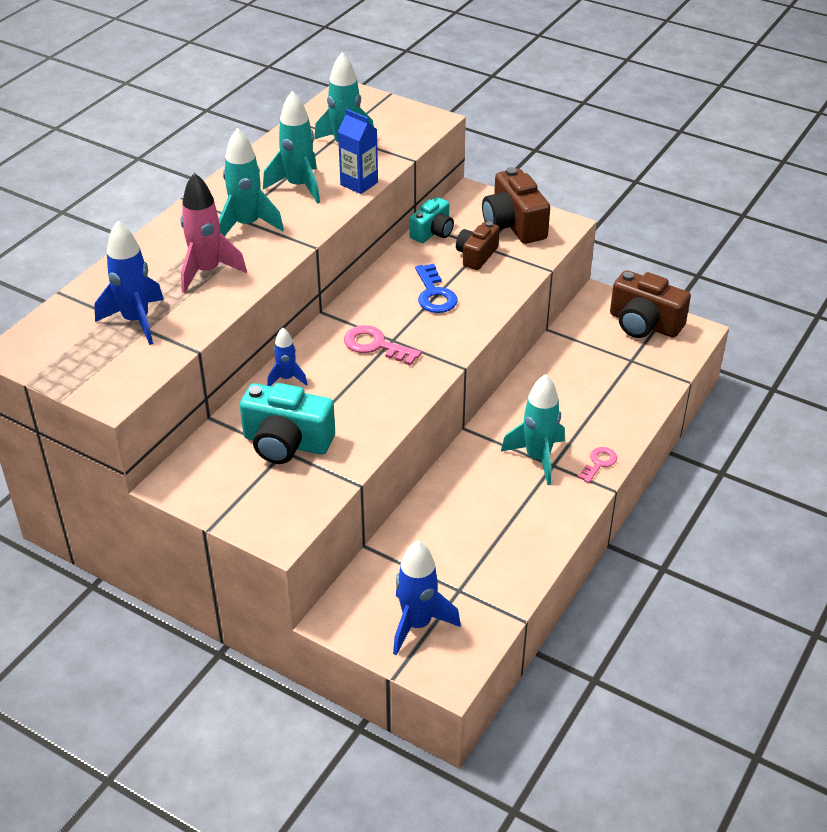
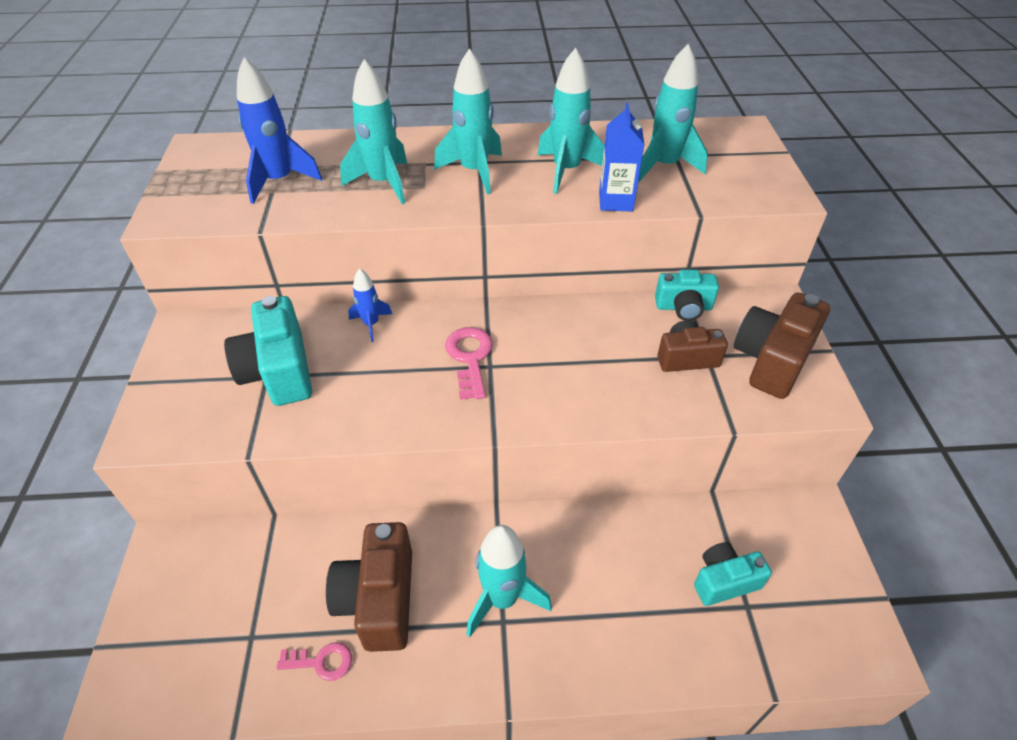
camera: 55 degrees right, 5 degrees up
(207, 271) = (383, 183): pink rocket -> turquoise rocket
(417, 624) = (182, 625): blue rocket -> none
(434, 294) = (589, 359): blue key -> none
(599, 463) = (542, 671): pink key -> pink key (321, 662)
(609, 360) = (724, 581): none -> turquoise camera
(644, 324) = (823, 584): brown camera -> brown camera (379, 599)

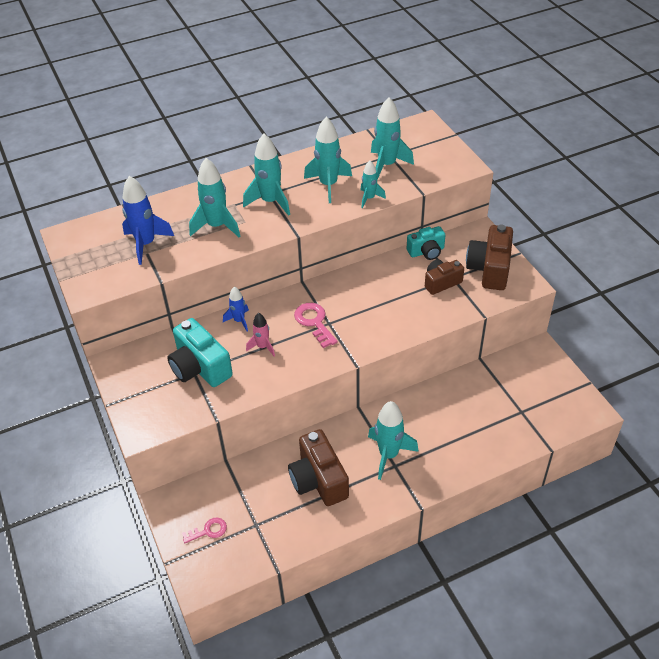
camera: 20 degrees left, 0 degrees up
(321, 662) = (305, 521): pink key -> pink key (208, 531)
(379, 370) = (263, 347): none -> pink rocket
(615, 201) = (369, 198): blue carton -> turquoise rocket
(724, 581) = (504, 403): turquoise camera -> none

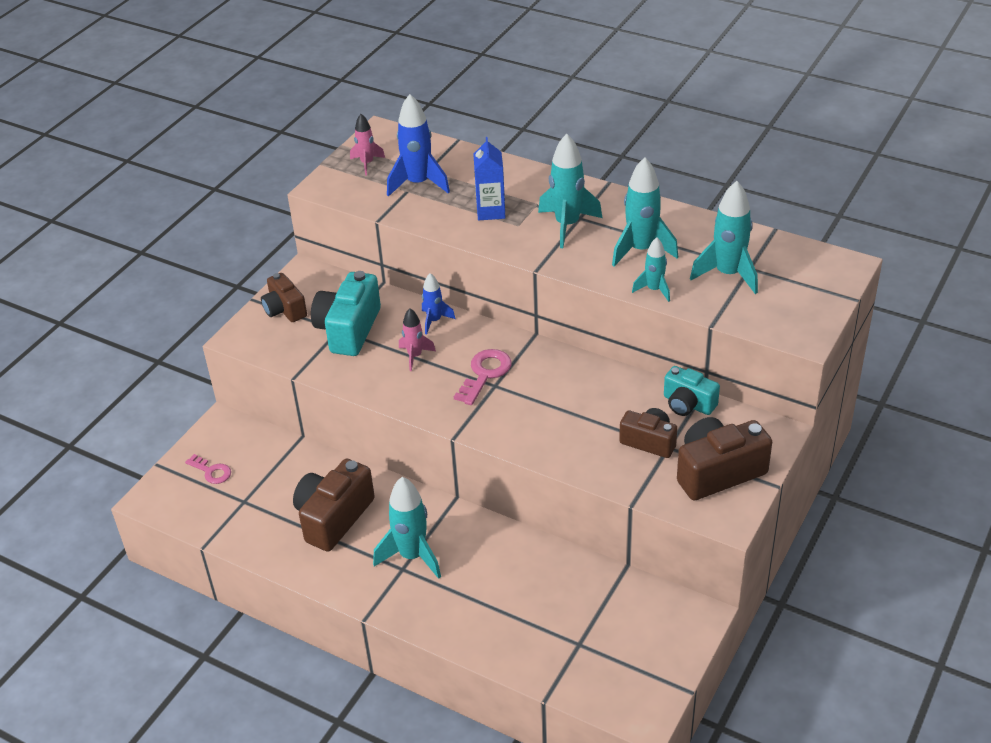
camera: 55 degrees right, 5 degrees down
(91, 257) = (367, 163): none -> pink rocket
(140, 392) = (284, 309): none -> brown camera
(217, 226) = (490, 211): turquoise rocket -> blue carton

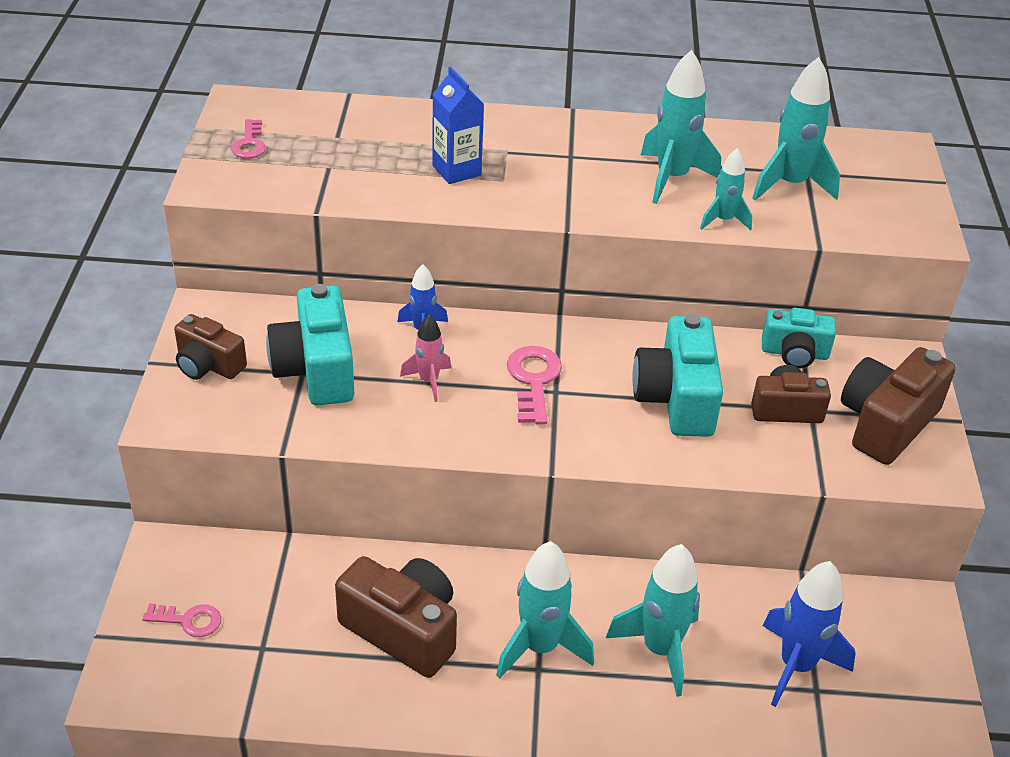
camera: 30 degrees left, 0 degrees up
(333, 517) = (403, 630): brown camera -> brown camera turned 120 degrees clockwise
(367, 163) = (249, 144): pink rocket -> pink key
(418, 184) = (337, 155): blue rocket -> blue rocket (796, 666)
(567, 225) = (563, 168): turquoise rocket -> turquoise rocket (660, 649)
(575, 413) = (676, 398): none -> turquoise camera

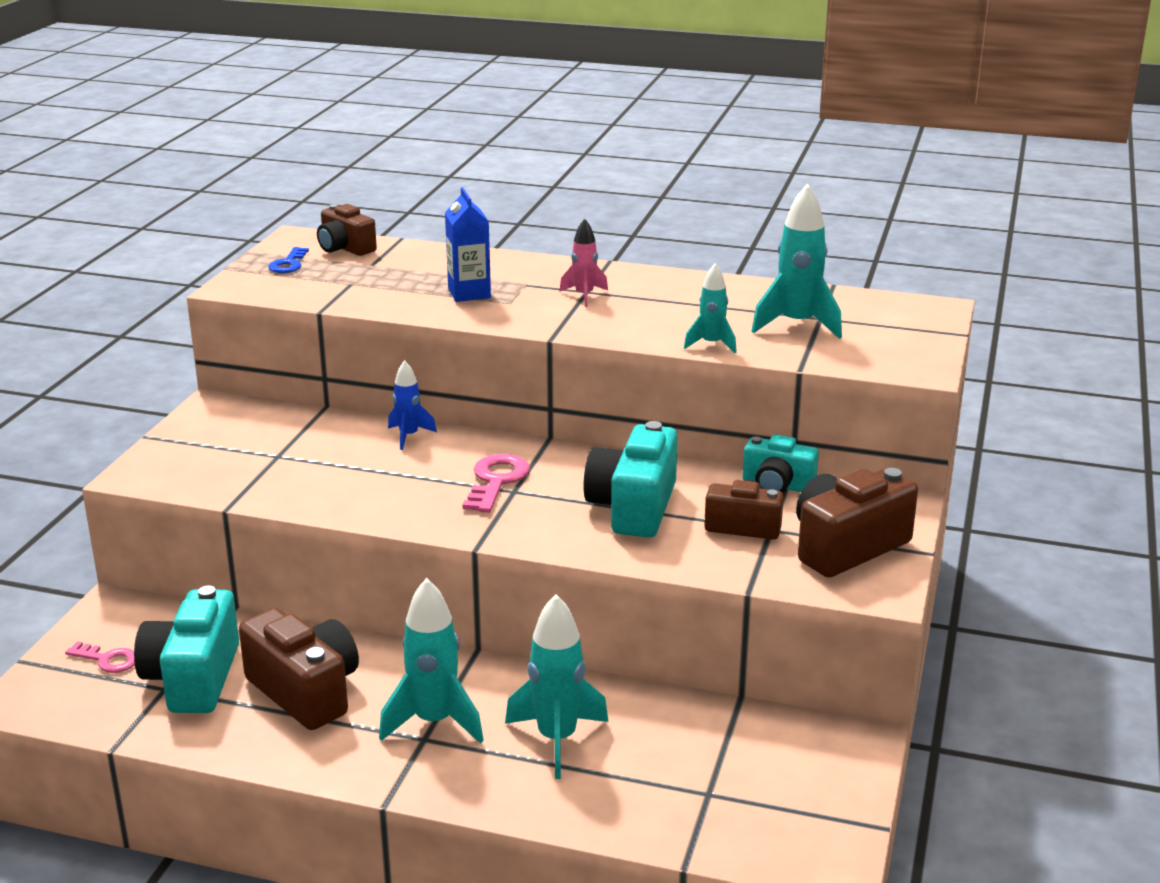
camera: 15 degrees right, 15 degrees down
(208, 365) = (195, 442): brown camera -> brown camera (345, 248)
(249, 144) = (288, 264): pink key -> blue key
(316, 369) = (292, 454): turquoise camera -> turquoise camera (193, 678)
(429, 381) = (393, 472): pink rocket -> pink rocket (584, 296)
(672, 178) = (678, 312): turquoise rocket -> none
(796, 666) = (696, 771): blue rocket -> none

